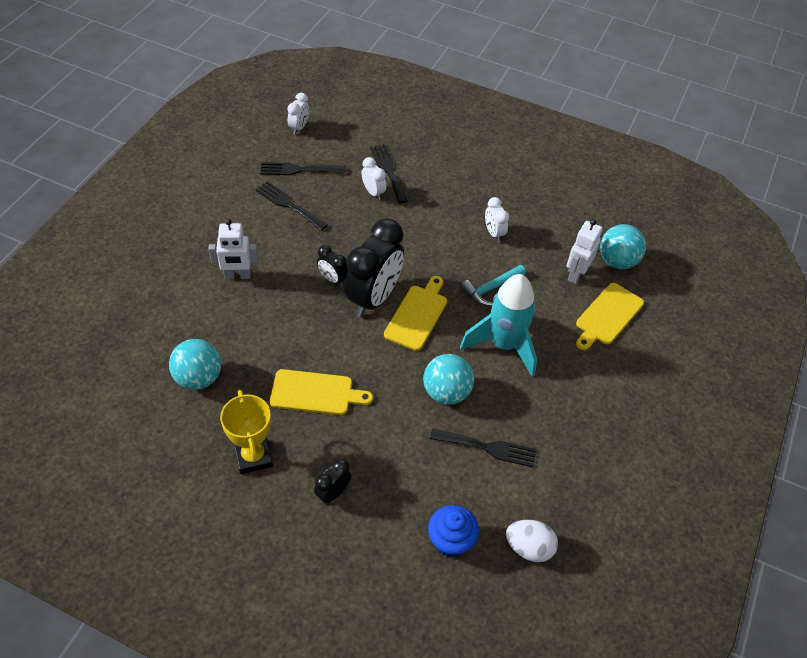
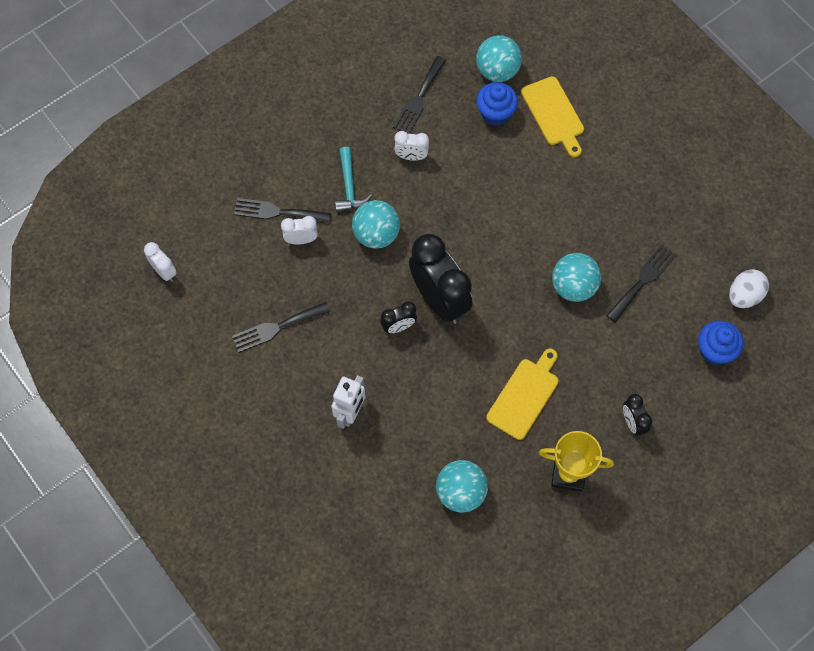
camera: 60 degrees left, 15 degrees up
(298, 169) = (230, 298): black fork -> black fork (419, 98)
(408, 236) = (376, 234): none -> turquoise ball
(417, 315) = (477, 271): yellow cutting board -> none
(491, 288) = (477, 193): turquoise hammer -> turquoise hammer (349, 187)
(504, 345) = (545, 215): turquoise rocket -> none
(576, 274) = (495, 113): white robot -> blue cupcake

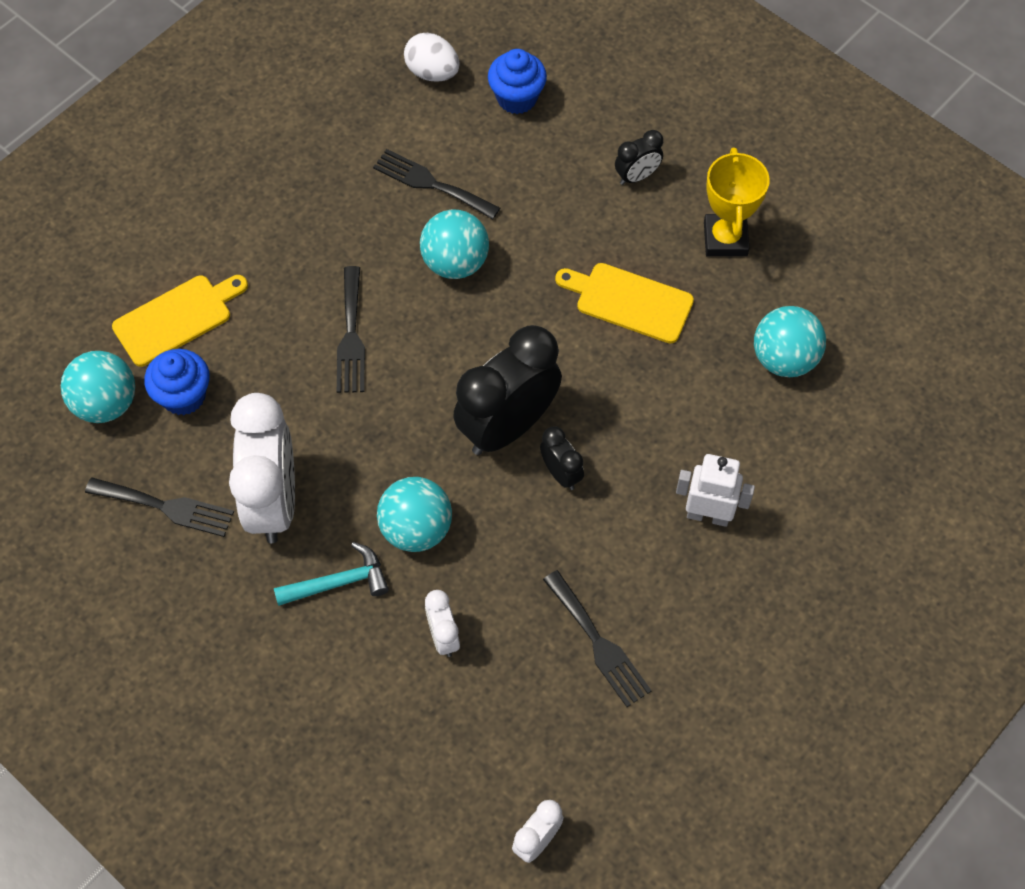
camera: 100 degrees left, 5 degrees down
(277, 212) = (400, 682): black fork -> black fork (351, 336)
(411, 156) = (273, 501): white clock -> white clock, size x2.14

